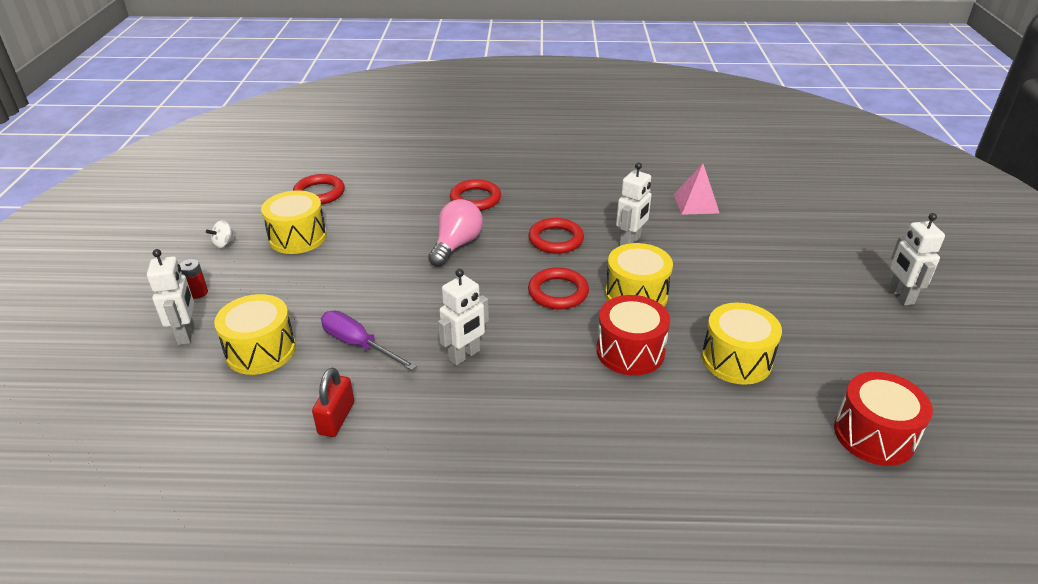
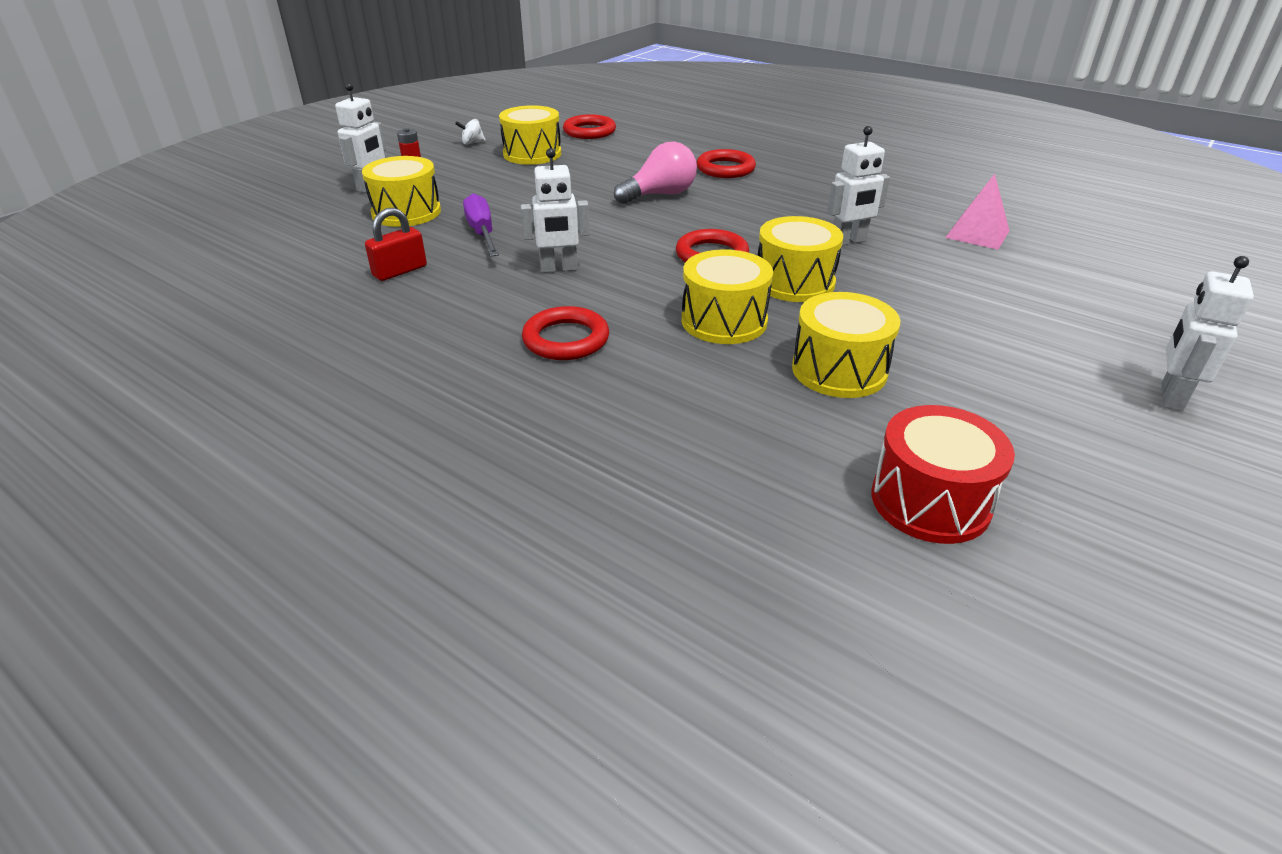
camera: 35 degrees right, 0 degrees up
(556, 239) = (766, 217): red ring -> red ring (566, 339)
(630, 351) = (724, 321): red drum -> yellow drum

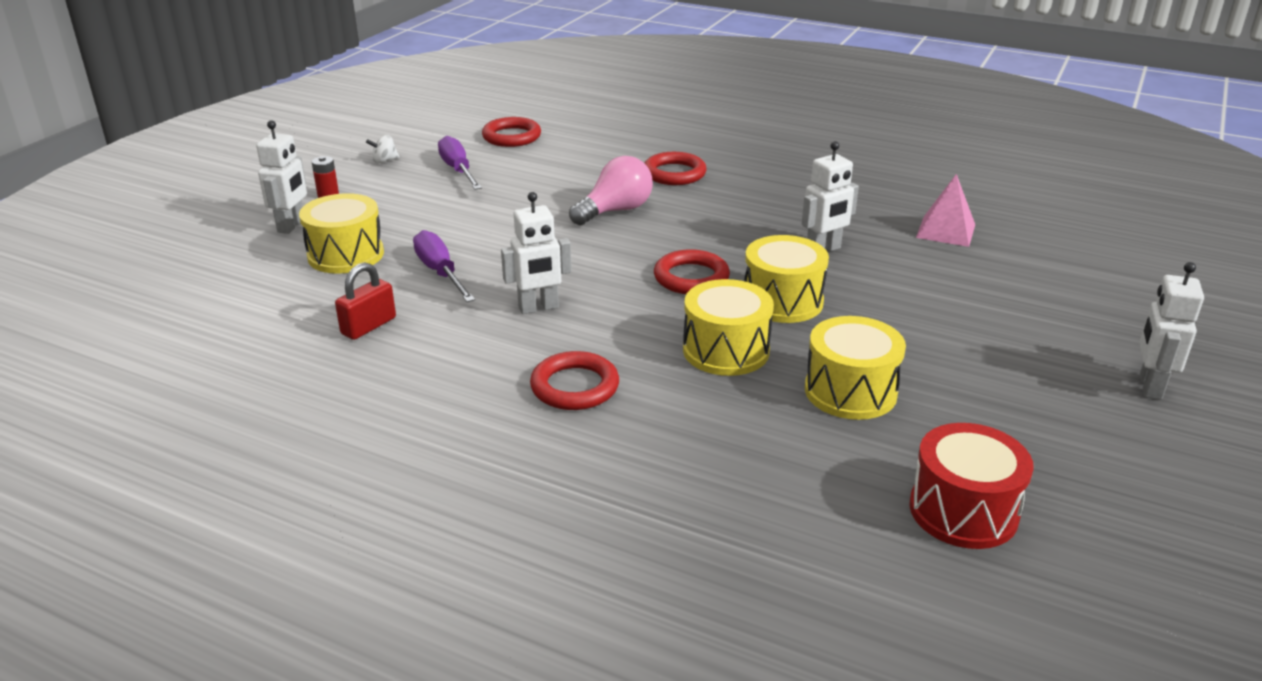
camera: 10 degrees left, 5 degrees down
(532, 154) = (458, 170): yellow drum -> purple screwdriver

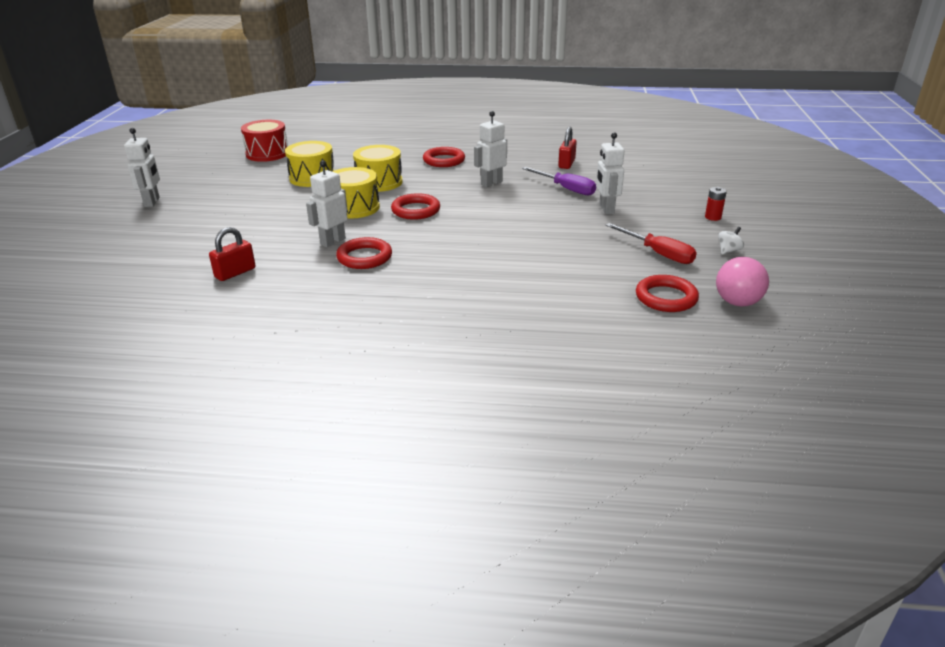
camera: 160 degrees right, 0 degrees up
(292, 226) = (695, 196): white robot -> white robot (606, 209)
(346, 255) = (633, 188): yellow drum -> none
(458, 170) = (658, 253): purple screwdriver -> red screwdriver
(615, 211) = (499, 243): pink light bulb -> pink light bulb (740, 297)
(674, 173) = (478, 285): red ring -> red ring (364, 257)
(946, 231) = (235, 273): pink pyramid -> red padlock

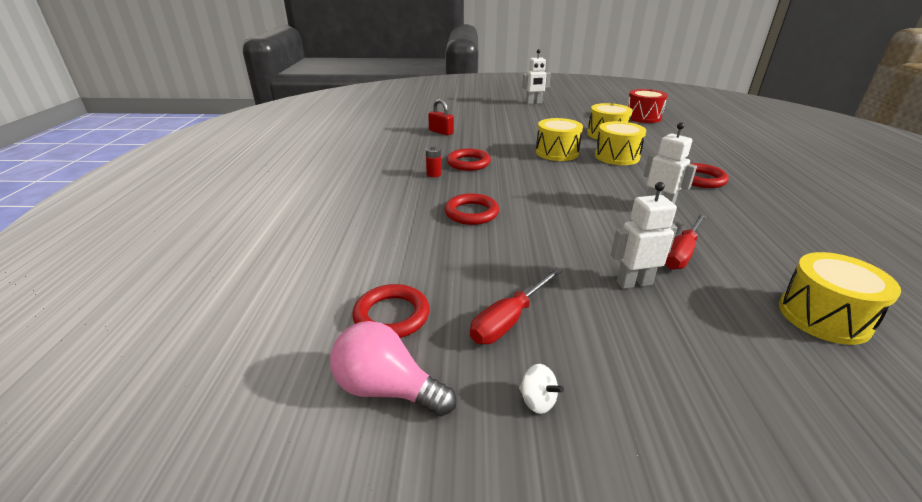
camera: 85 degrees right, 0 degrees up
(332, 241) = (492, 151): white robot -> none
(416, 210) = (564, 174): red ring -> red ring (471, 213)
(566, 164) = (777, 255): red padlock -> none
(566, 189) = (681, 253): purple screwdriver -> red screwdriver
(631, 169) = (823, 316): none -> yellow drum
(713, 217) = (671, 400): red battery -> red battery (434, 174)

